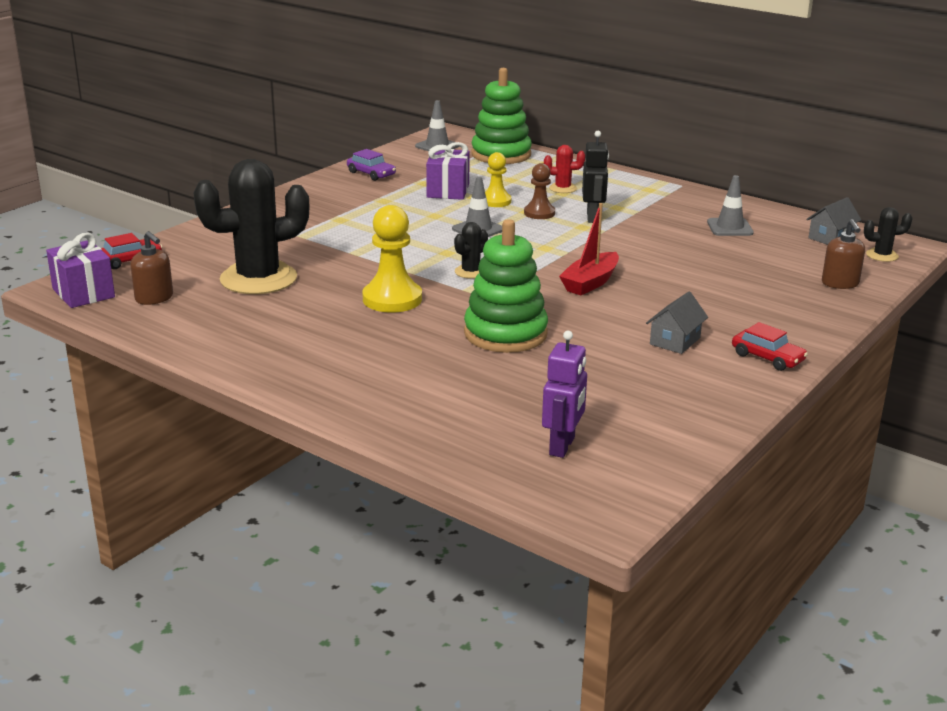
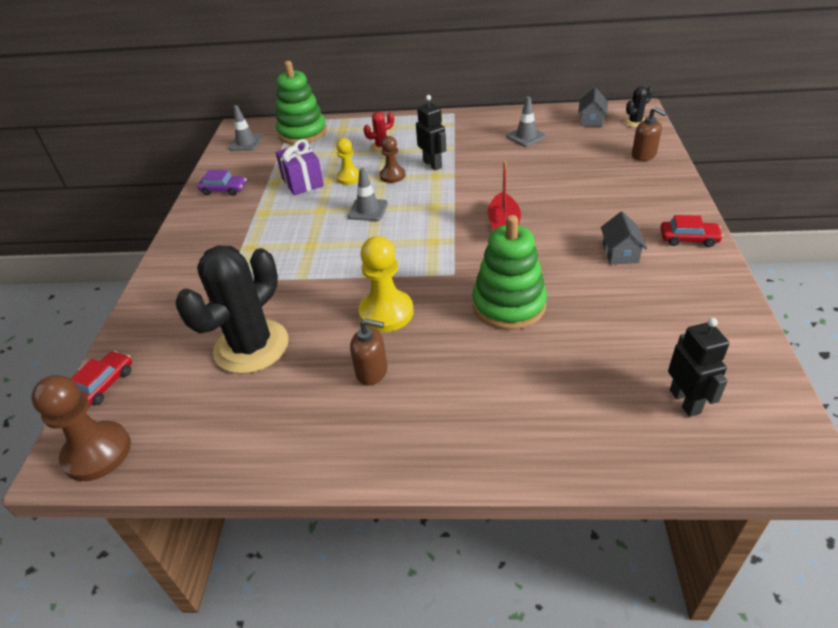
camera: 30 degrees left, 15 degrees up
(83, 293) = (97, 452): purple gift -> brown pawn
(154, 298) = (178, 421): brown soap dispenser -> brown soap dispenser (372, 371)
(470, 272) = (411, 255): black cactus -> none
(562, 446) = (685, 401): purple robot -> black robot

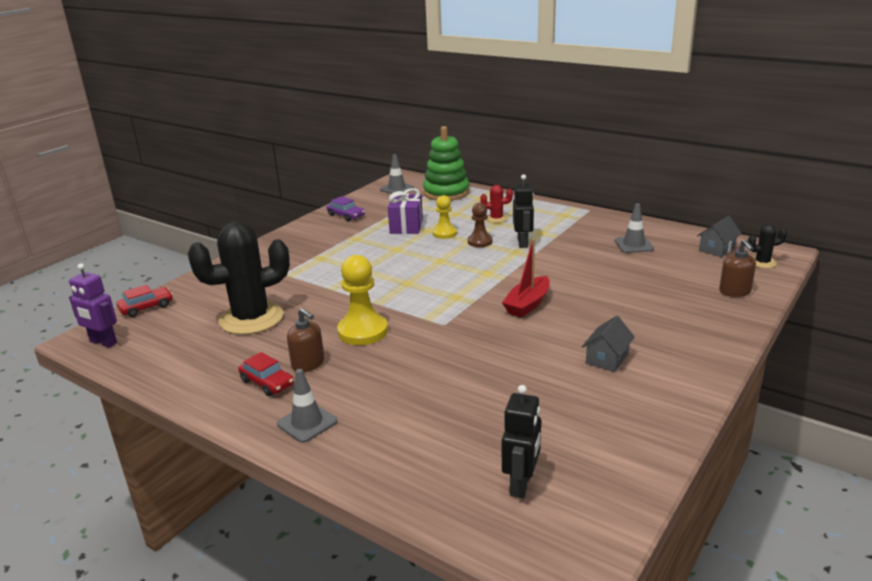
camera: 30 degrees right, 15 degrees down
(97, 452) = (103, 342): brown pawn -> purple robot
(368, 210) = (432, 260): grey traffic cone -> grey traffic cone (307, 423)
(508, 305) = (460, 361): green stacking toy -> none
(688, 239) = (690, 371): red car -> red car (267, 383)

